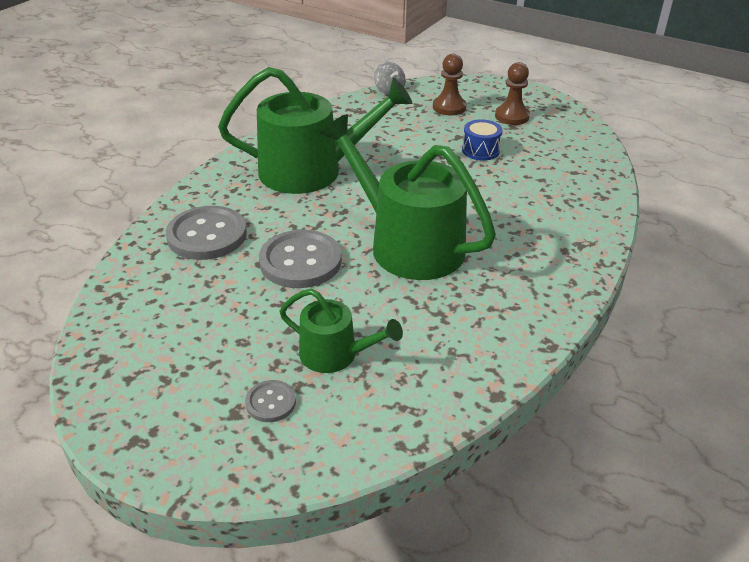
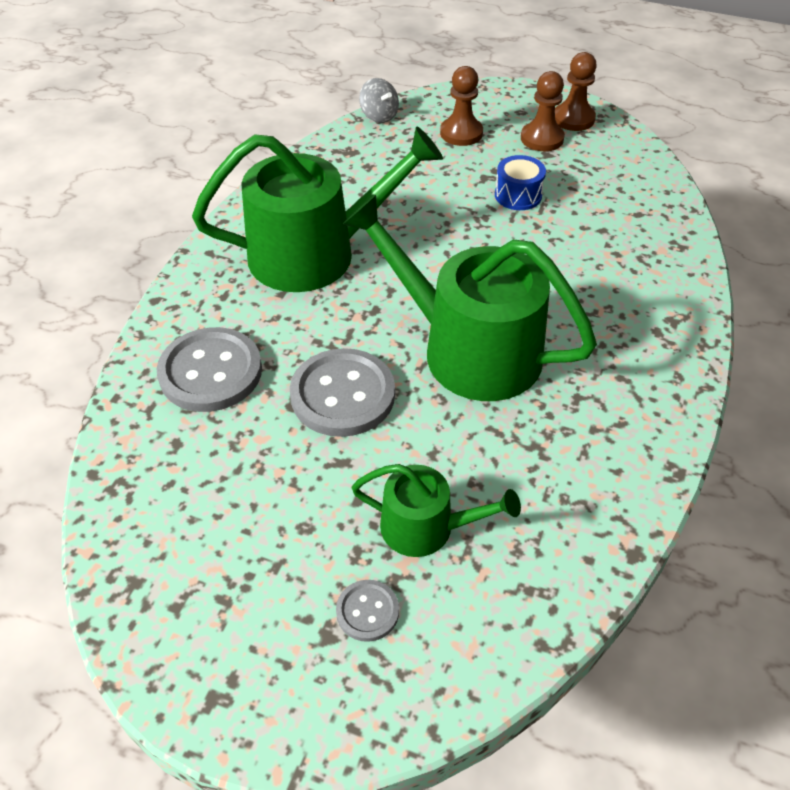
camera: 10 degrees left, 10 degrees up
(541, 106) = (573, 119): none -> brown pawn

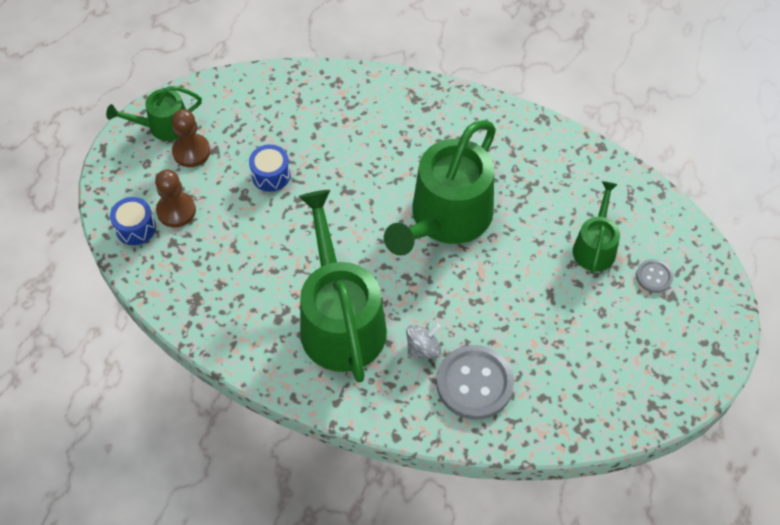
camera: 90 degrees left, 10 degrees up
(343, 395) = (492, 295): grey button -> none
(379, 116) = (139, 276): grey spinning top -> grey spinning top (423, 349)
(437, 110) = (135, 228): none -> blue drum
(573, 119) = (163, 126): brown pawn -> green watering can

